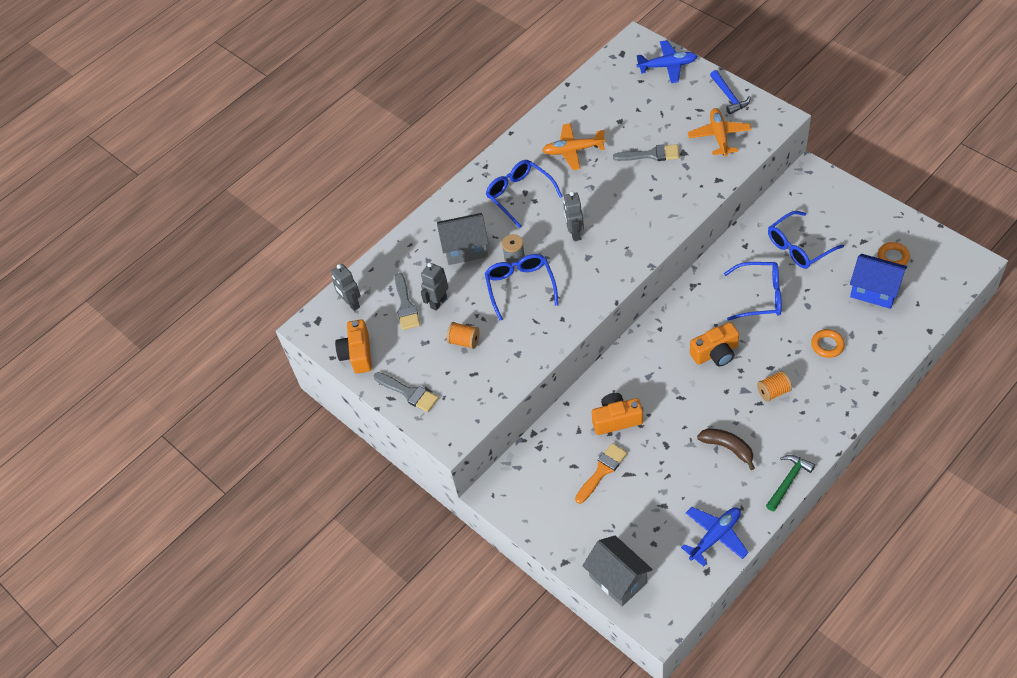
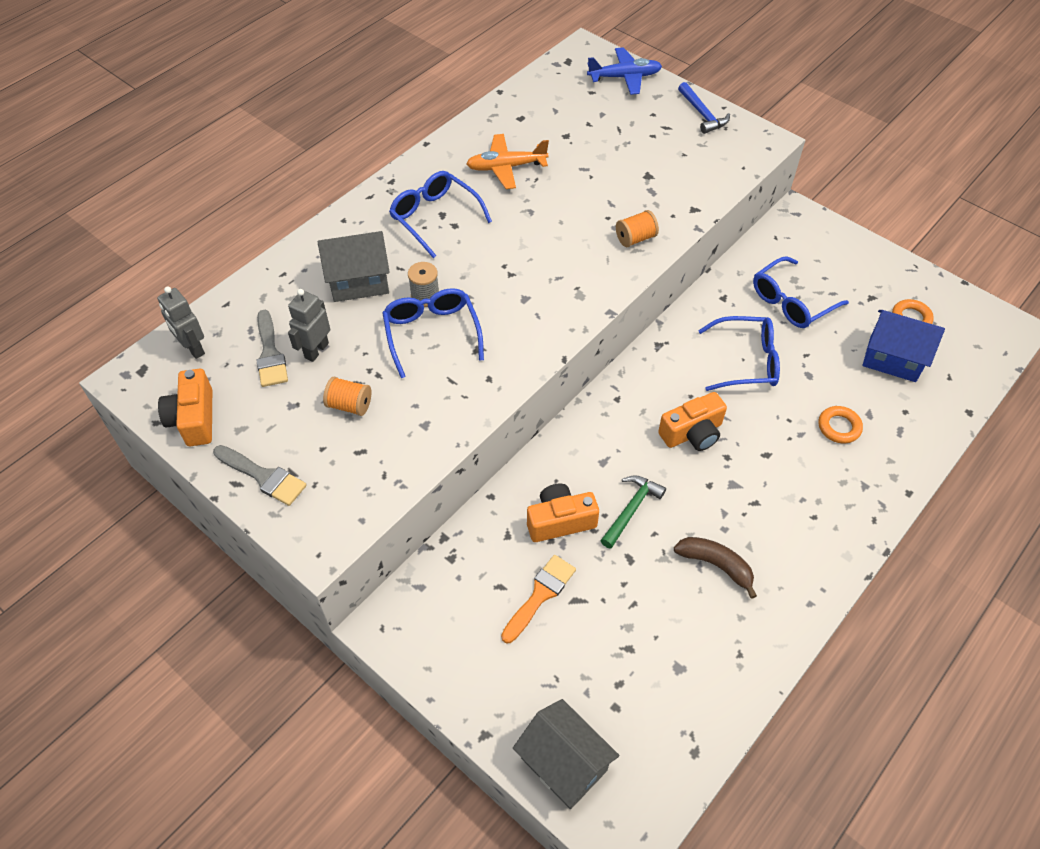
camera: 10 degrees left, 0 degrees up
(574, 233) = (507, 267): grey robot -> none
(651, 154) = (606, 176): grey brush -> none
(715, 536) = (704, 697): blue plane -> none
(719, 136) = (692, 158): orange plane -> none
(773, 392) = (773, 487): orange spool -> orange spool (635, 238)
(788, 481) = (803, 615): green hammer -> green hammer (631, 509)

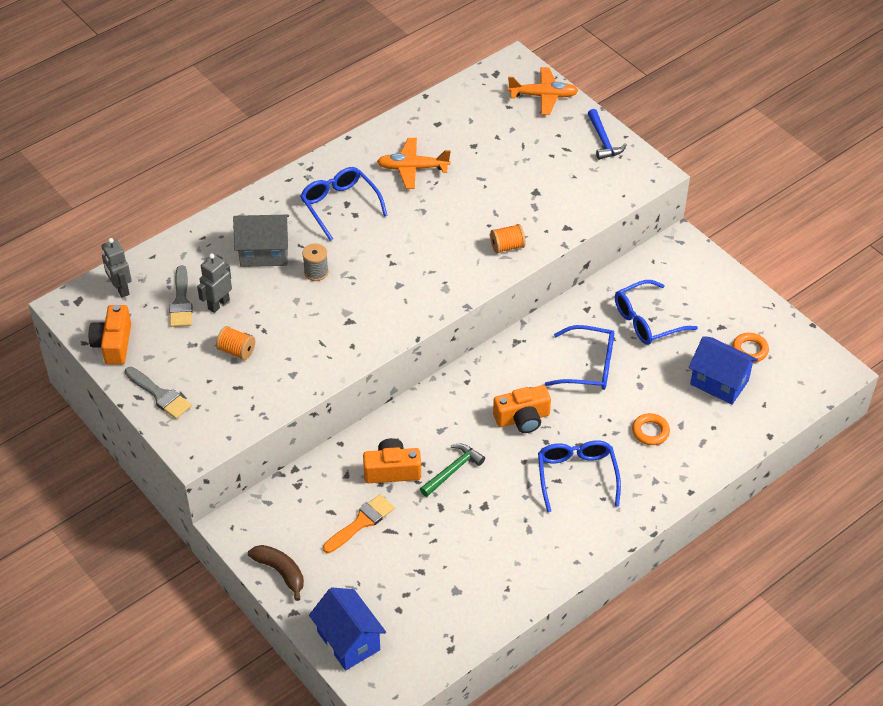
camera: 10 degrees right, 5 degrees down
(432, 334) = (314, 304): blue glasses -> blue glasses (577, 476)
(564, 764) = (348, 641): grey house -> blue house
(624, 77) = (543, 96): blue plane -> orange plane
(716, 565) = (509, 522): brown banana -> brown banana (280, 572)

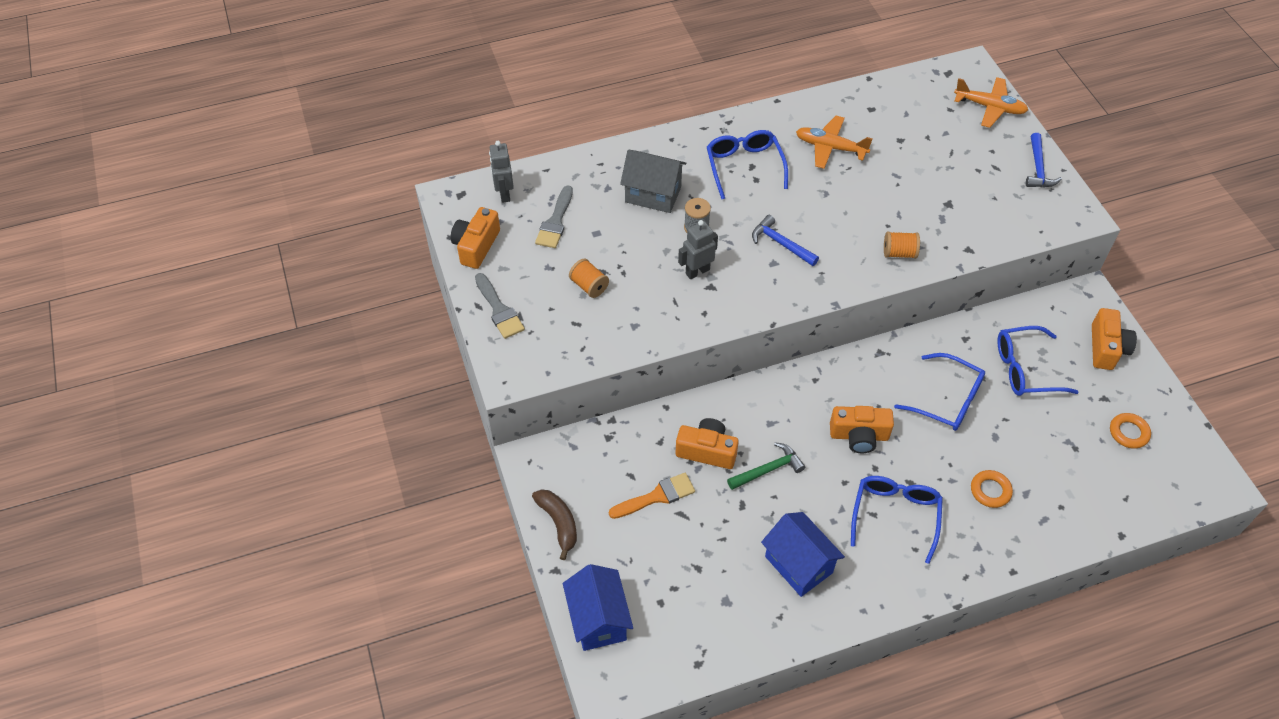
camera: 20 degrees right, 5 degrees up
(218, 304) = (590, 234): grey robot -> grey robot (697, 271)
(398, 266) = (780, 243): none -> blue hammer
(709, 283) = (1106, 348): none -> orange camera
(719, 382) = (1083, 459): blue house -> blue house (798, 564)

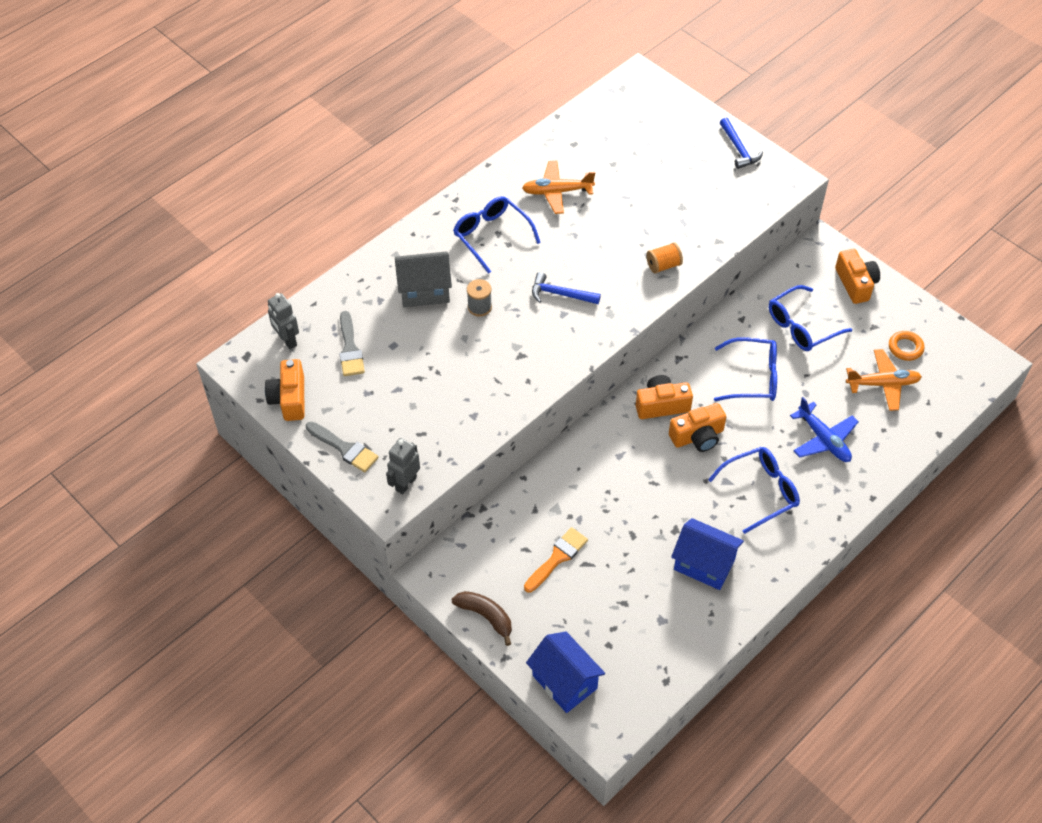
camera: 25 degrees left, 0 degrees up
(589, 286) = (414, 395): orange spool -> none
(697, 271) = (502, 346): grey robot -> grey robot (405, 483)
(707, 451) = (579, 501): orange camera -> orange camera (661, 405)
(768, 469) = (638, 496): green hammer -> none
(895, 516) = (760, 491): blue glasses -> blue glasses turned 75 degrees clockwise
(990, 107) = (672, 107): orange plane -> orange plane (883, 384)
(990, 491) = (823, 439): orange ring -> blue plane

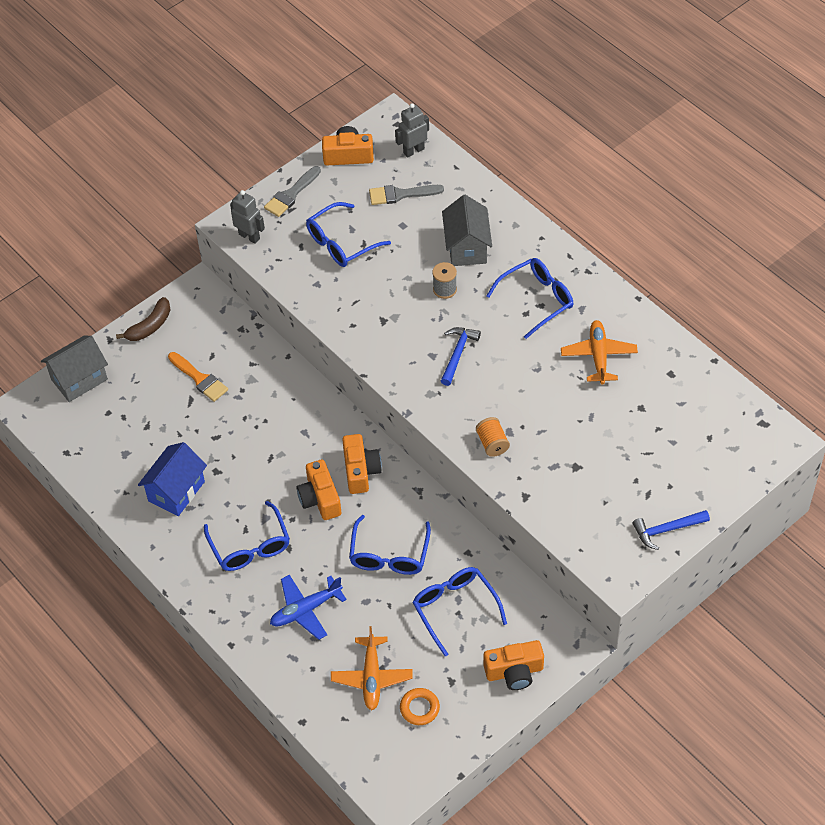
camera: 95 degrees right, 0 degrees up
(416, 397) = (342, 243): none -> blue glasses
(565, 682) = (79, 379): blue house -> grey house

